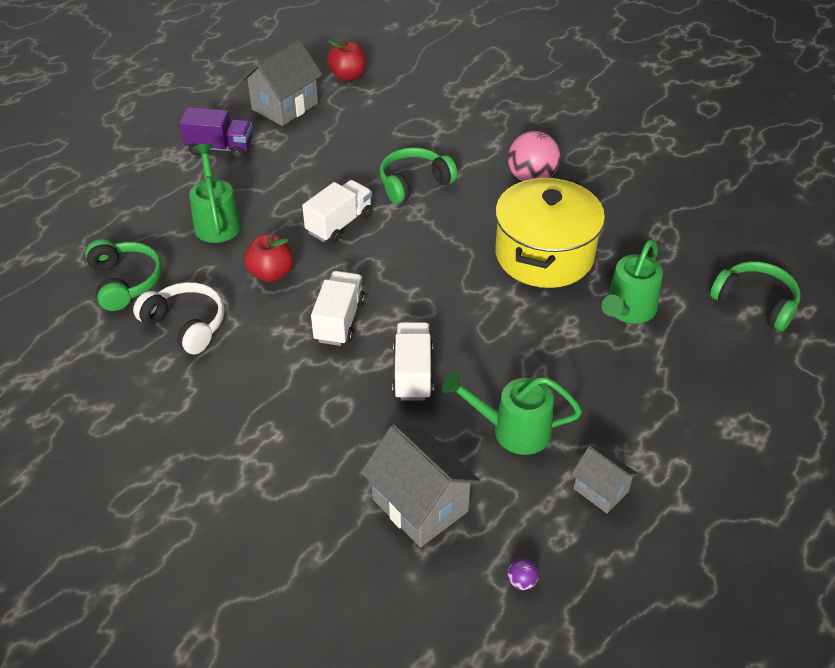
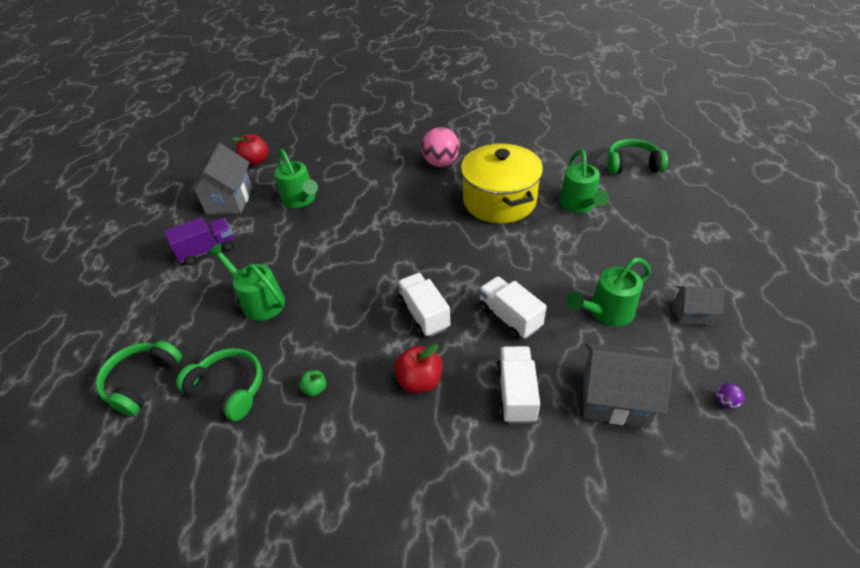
camera: 35 degrees left, 0 degrees up
(186, 325) = (315, 389): white headphones -> green apple
(271, 273) = (340, 312): red apple -> red apple (420, 381)
(339, 224) = (352, 253): white truck -> white truck (516, 393)
(348, 142) = (301, 200): none -> green watering can
(414, 183) = (373, 202): green headphones -> green headphones (142, 382)

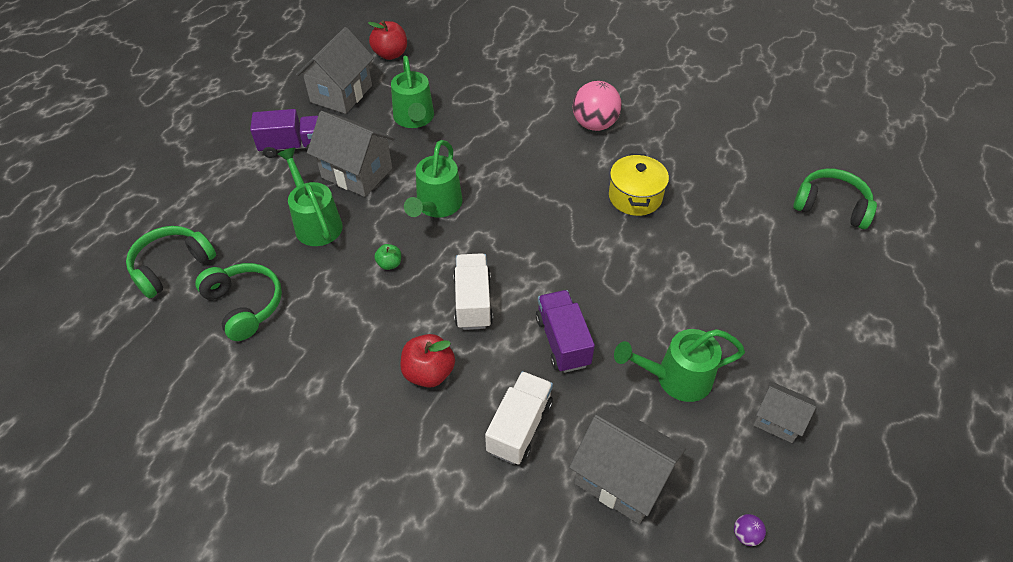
camera: 20 degrees right, 5 degrees up
(274, 252) = (357, 173): none -> grey house
(315, 389) = (323, 339): green apple -> green apple (389, 264)
(499, 201) = (635, 197): yellow pot -> yellow pot, size x0.58
(509, 317) = (562, 341): white truck -> purple truck
(579, 205) = (728, 236): green watering can -> green watering can (436, 206)

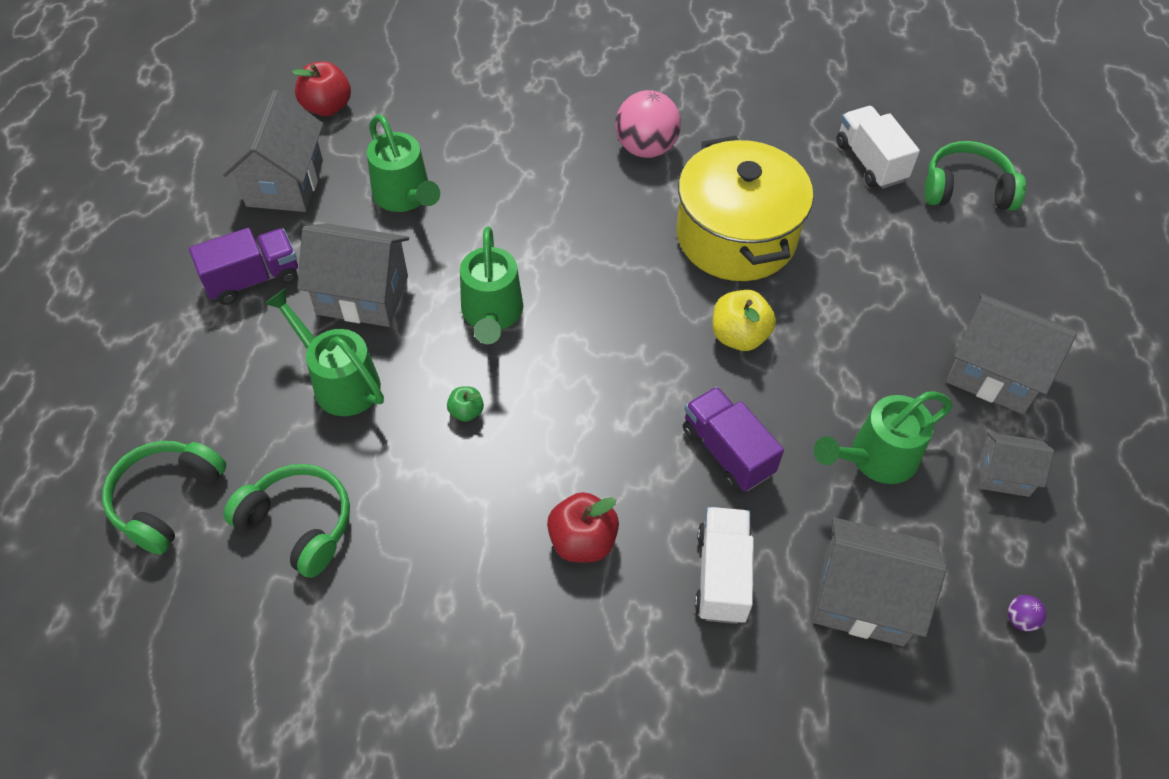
camera: 20 degrees left, 5 degrees up
(473, 302) = (596, 432): white truck -> white truck (870, 162)
(607, 264) = (739, 336): none -> yellow apple
(635, 197) = (736, 236): yellow pot -> yellow pot, size x1.72
(799, 343) = (994, 373): none -> grey house

